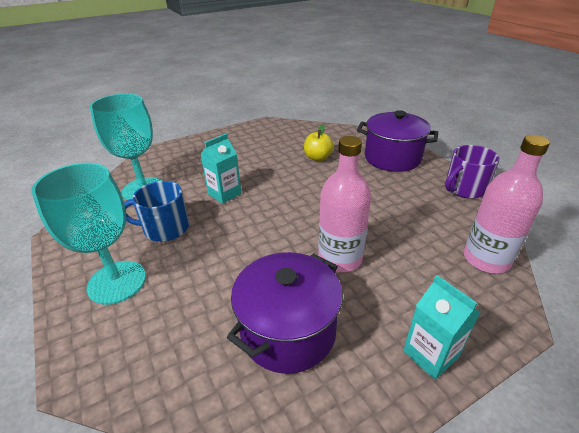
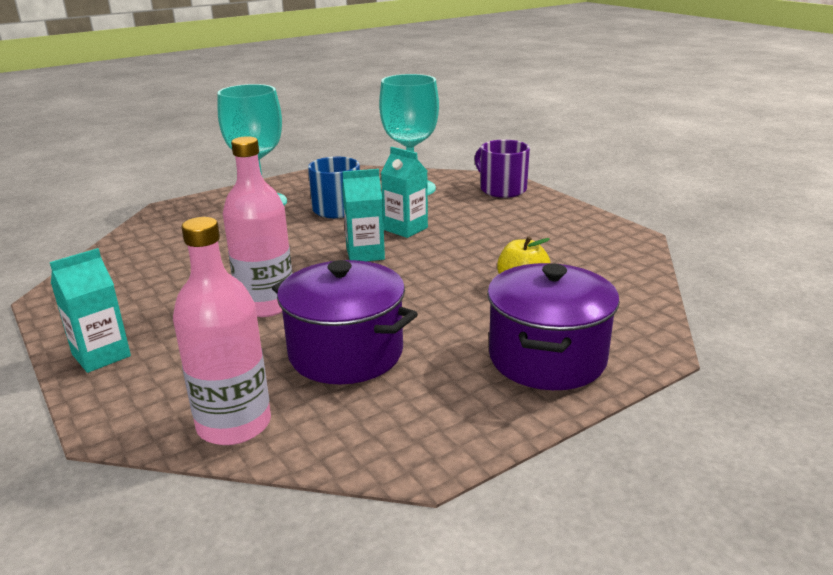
camera: 85 degrees right, 10 degrees down
(263, 212) = (365, 254): none -> turquoise carton
(288, 331) = (170, 279): purple pot -> purple pot (346, 353)
(464, 188) = (443, 436): purple mug -> purple mug (502, 189)

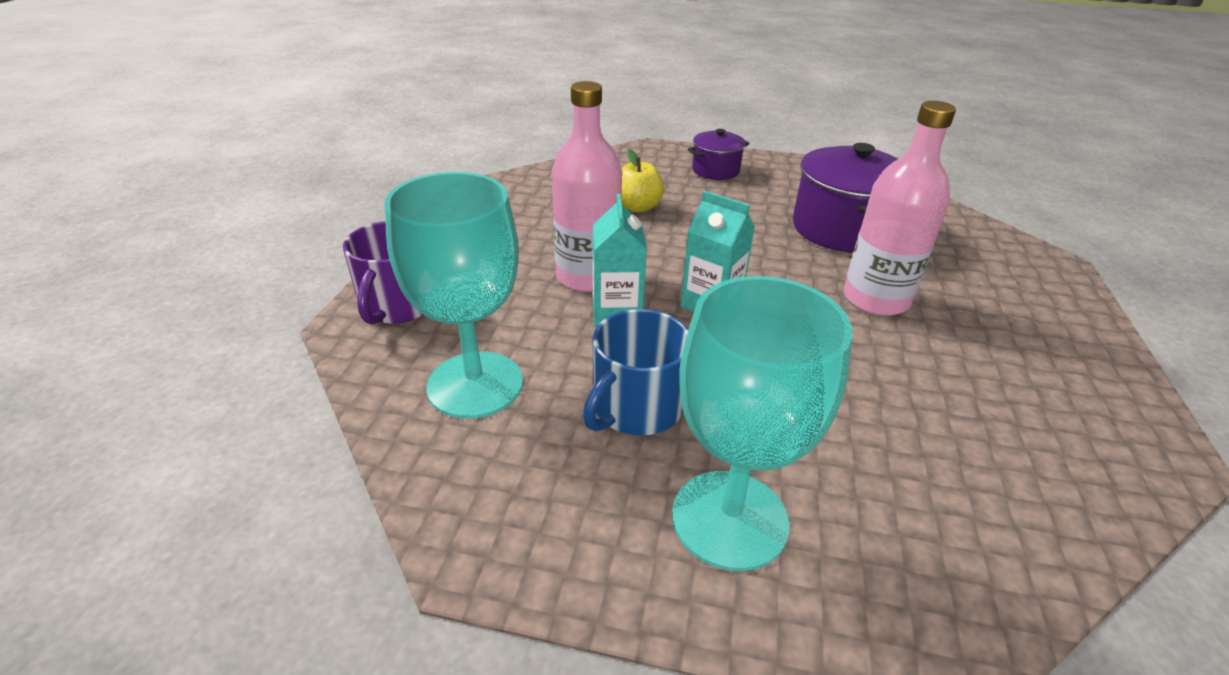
camera: 135 degrees left, 10 degrees up
(101, 355) = (1072, 326): turquoise carton -> none
(234, 424) = (958, 226): pink bottle -> pink bottle (587, 276)
(547, 358) = (715, 170): purple pot -> purple pot, size x0.56

